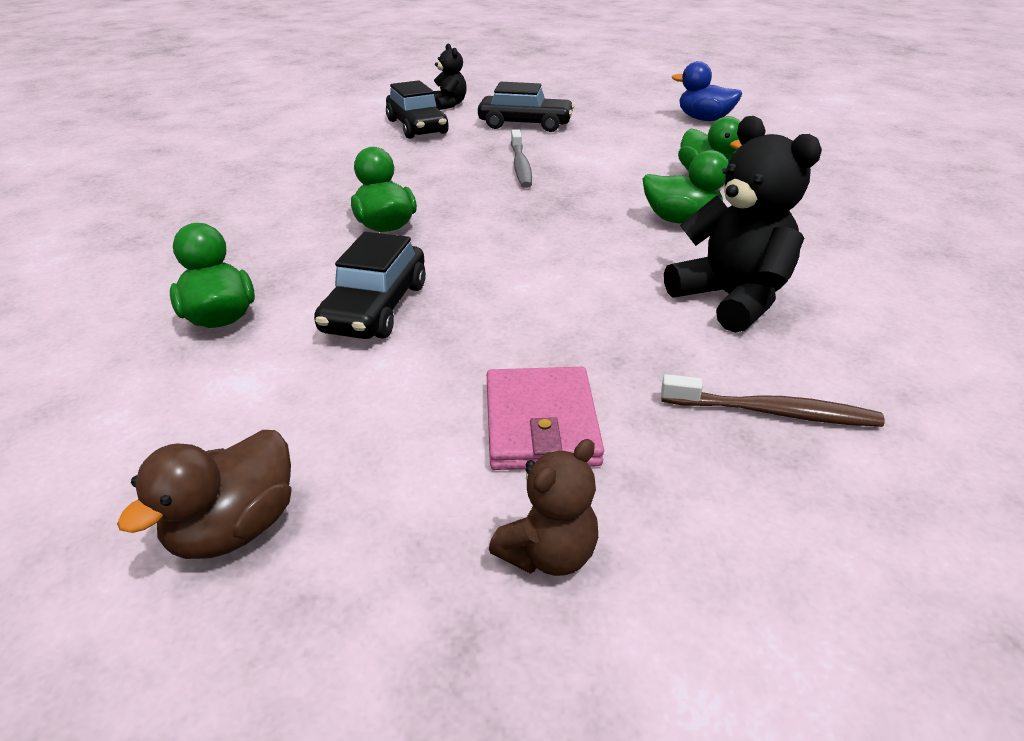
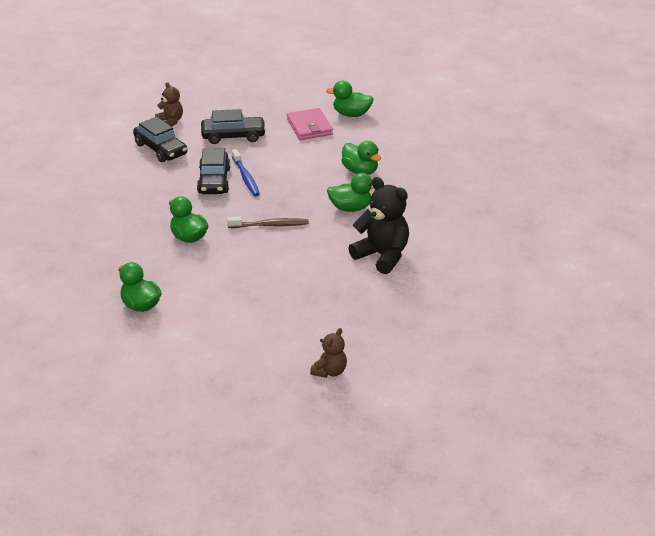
camera: 15 degrees left, 0 degrees up
(234, 529) = (215, 384): brown duck -> none
(375, 307) = (213, 288): black car -> black car (214, 181)
(449, 104) = (170, 121): black teddy bear -> brown teddy bear
(520, 166) = (246, 177): grey toothbrush -> blue toothbrush
(540, 423) = (312, 329): pink wallet -> pink wallet (309, 127)
(704, 119) = (351, 114): blue duck -> green duck
(773, 412) = (404, 308): brown toothbrush -> brown toothbrush (270, 225)

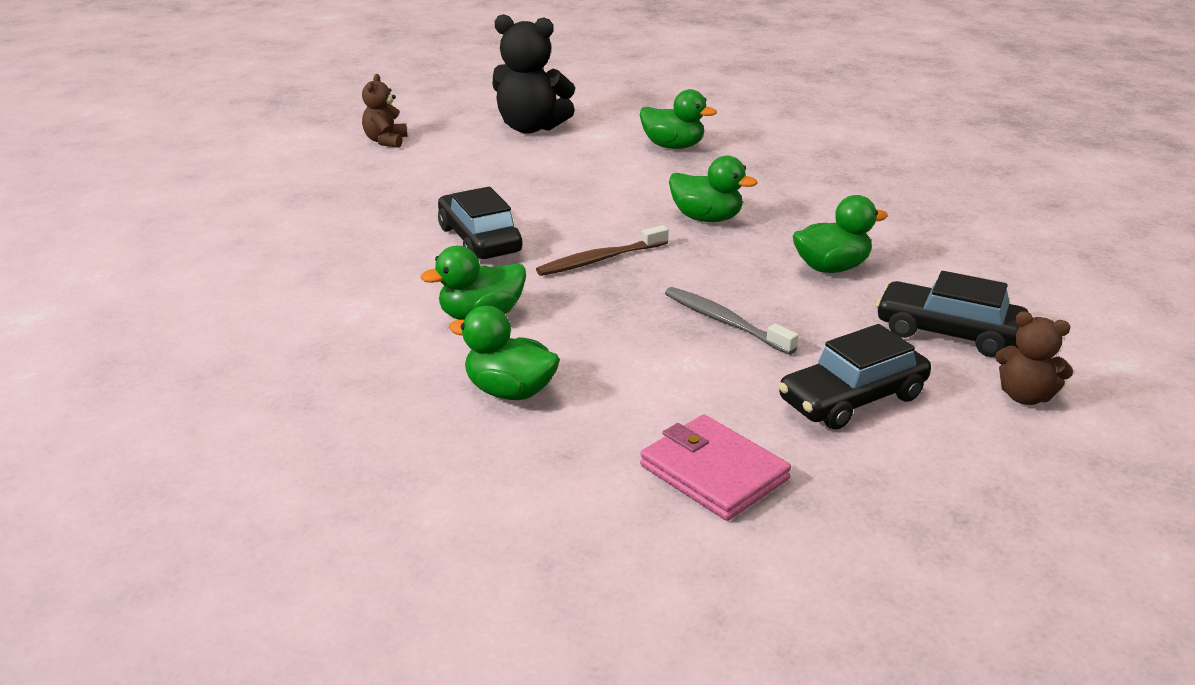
camera: 155 degrees right, 5 degrees down
(214, 181) = (773, 302): black car -> black car (480, 240)
(246, 177) = (724, 322): blue toothbrush -> grey toothbrush
(351, 114) = (642, 547): green duck -> green duck (831, 268)
(382, 256) = (380, 259): black teddy bear -> black teddy bear (531, 128)

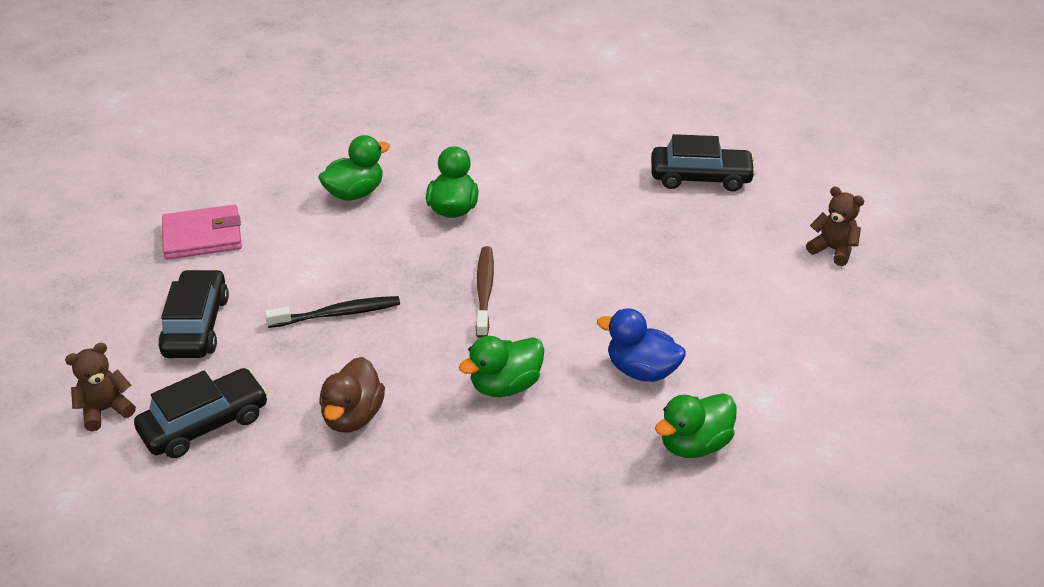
camera: 120 degrees right, 10 degrees up
(480, 240) = (571, 242): black car -> black car (700, 177)
(531, 128) = (817, 356): black teddy bear -> none
(620, 176) = (641, 370): none -> blue duck
(724, 322) = (337, 314): grey toothbrush -> black toothbrush
(831, 268) = (353, 416): green duck -> brown duck

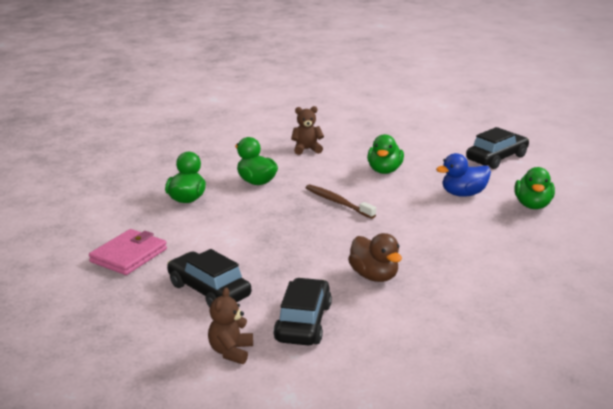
camera: 45 degrees left, 15 degrees down
(337, 314) = (281, 246): black toothbrush -> none
(505, 385) = (419, 228): green duck -> green duck (384, 170)
(700, 177) = (351, 124): black car -> black car (497, 158)
(833, 250) = (453, 124): brown teddy bear -> brown teddy bear (306, 149)

